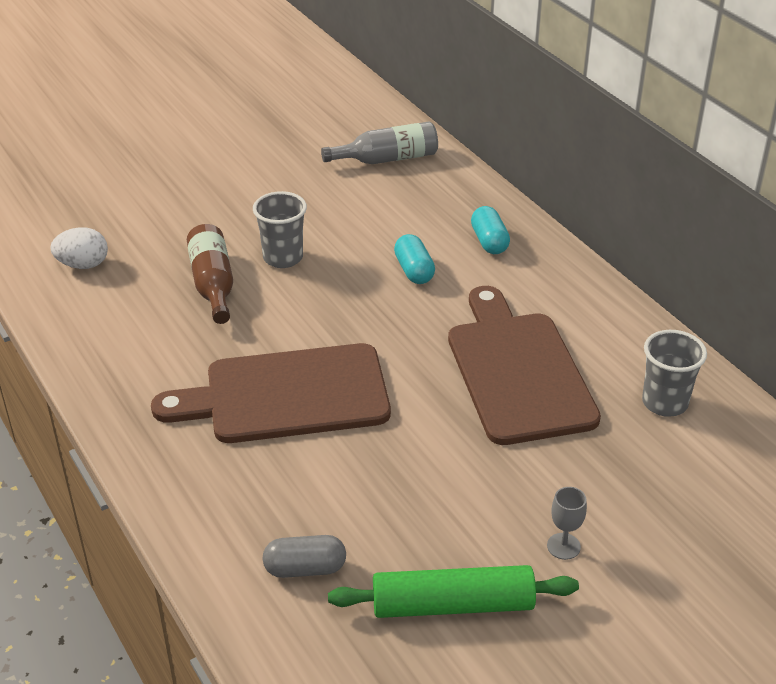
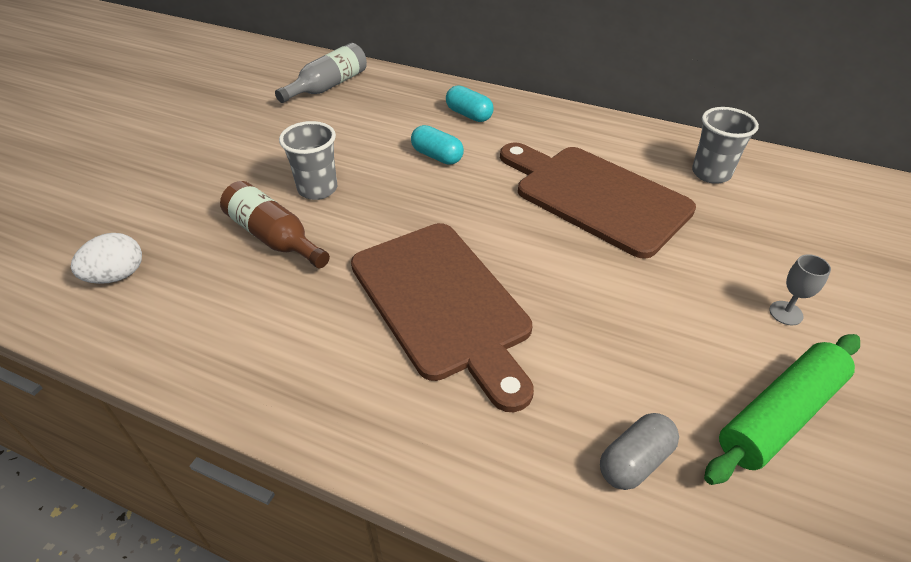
camera: 35 degrees left, 5 degrees up
(287, 395) = (443, 303): brown cutting board -> brown cutting board turned 75 degrees counterclockwise

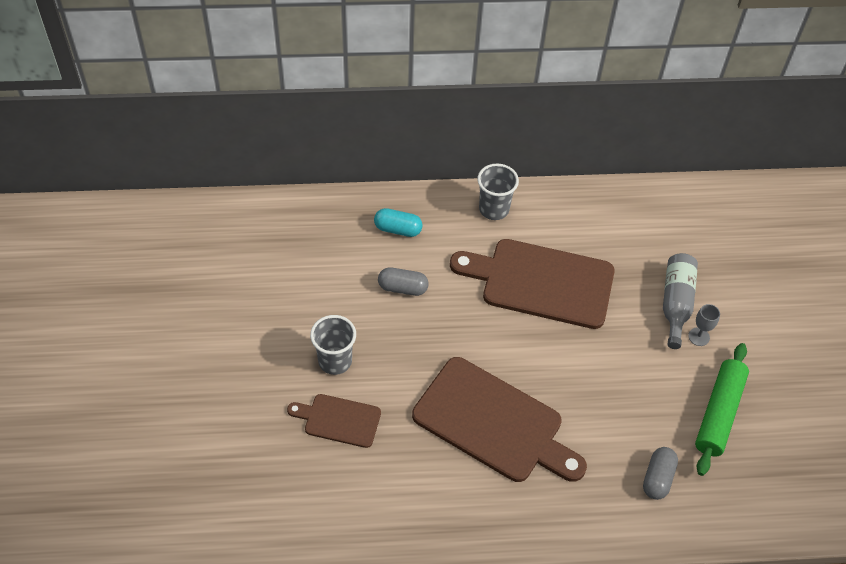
camera: 30 degrees left, 10 degrees up
(117, 276) = (253, 503): white egg -> none
(274, 237) = (339, 420): brown bottle -> brown cutting board
(328, 86) = (252, 239): grey bottle -> grey bottle (676, 303)
(437, 156) = (402, 288): turquoise capsule -> grey capsule
(711, 173) = (609, 225): grey cup -> grey cup (494, 209)

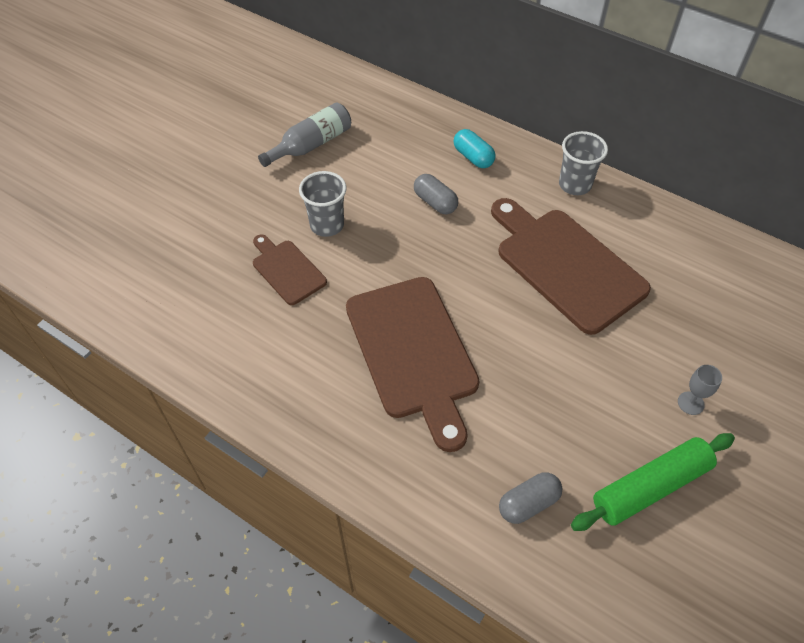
camera: 40 degrees right, 0 degrees up
(676, 303) = (691, 359): grey bottle -> grey bottle (311, 145)

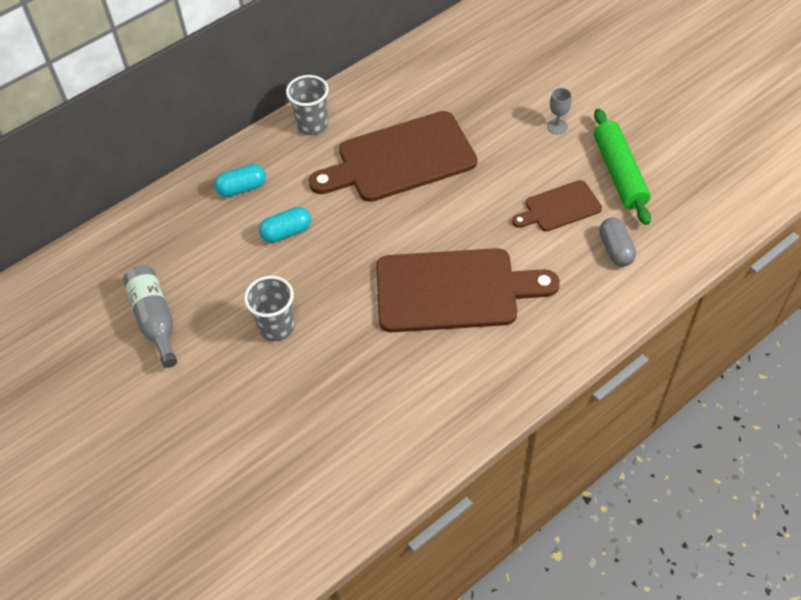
camera: 70 degrees left, 0 degrees up
(287, 270) = (321, 372): brown cutting board -> brown cutting board (559, 207)
(435, 202) = (286, 232): grey capsule -> turquoise capsule

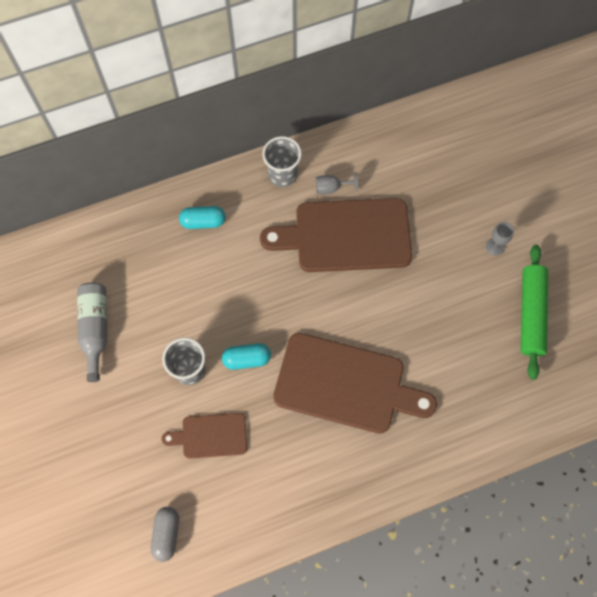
camera: 15 degrees right, 15 degrees up
(286, 232) = (226, 279): turquoise capsule -> turquoise capsule (247, 359)
(368, 123) = (331, 188): none -> grey goblet
(559, 207) = (465, 332): brown cutting board -> brown cutting board (210, 436)
(615, 249) = (497, 391): grey capsule -> grey capsule (166, 534)

